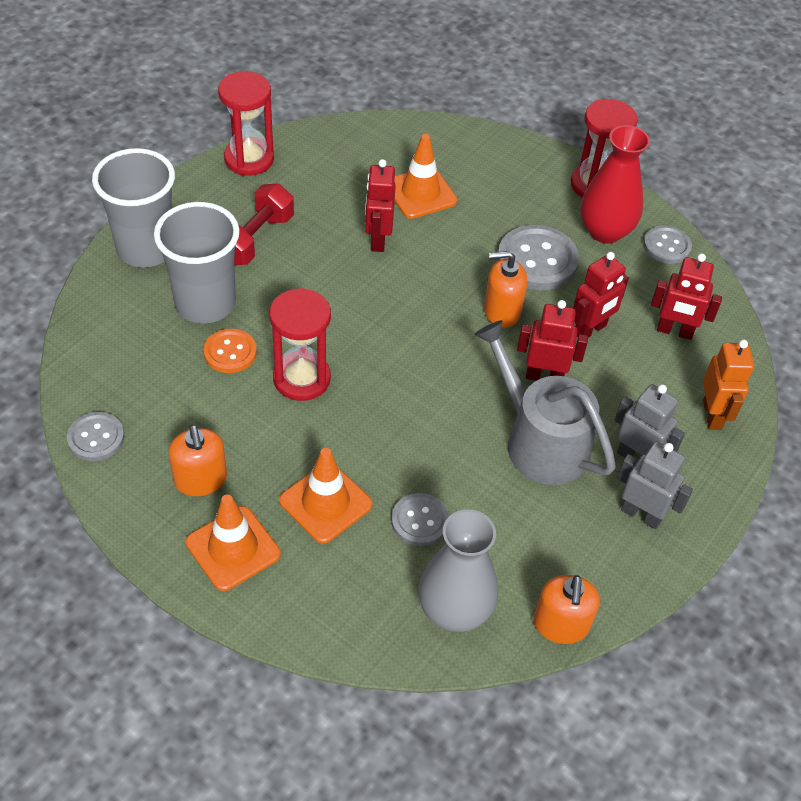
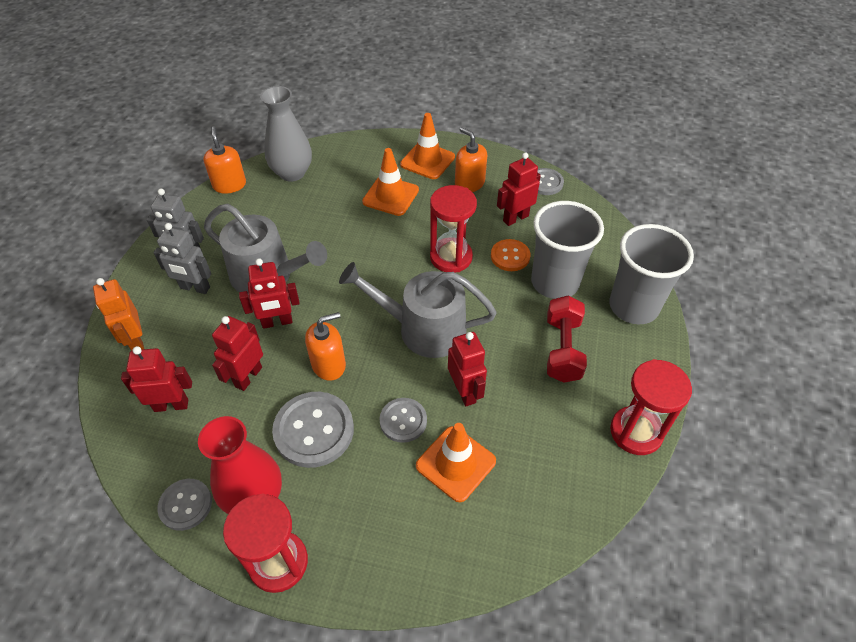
camera: 160 degrees right, 0 degrees up
(182, 400) = (515, 218): none -> red robot
(384, 309) = (423, 329): none -> grey watering can
(420, 521) = (330, 205): grey button -> grey button (403, 421)

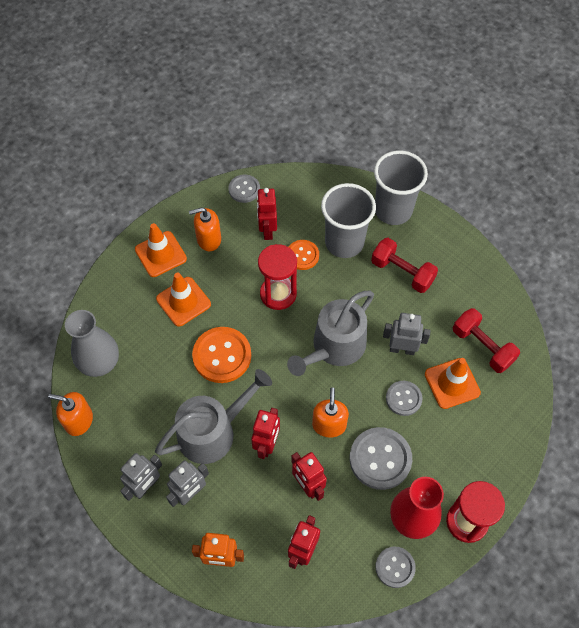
camera: 60 degrees left, 10 degrees up
(353, 246) = (222, 356): none -> orange button
(465, 392) = (402, 349): red robot -> grey robot
(529, 476) = (482, 347): none -> red dumbbell
(636, 432) = (484, 271): red hourglass -> none

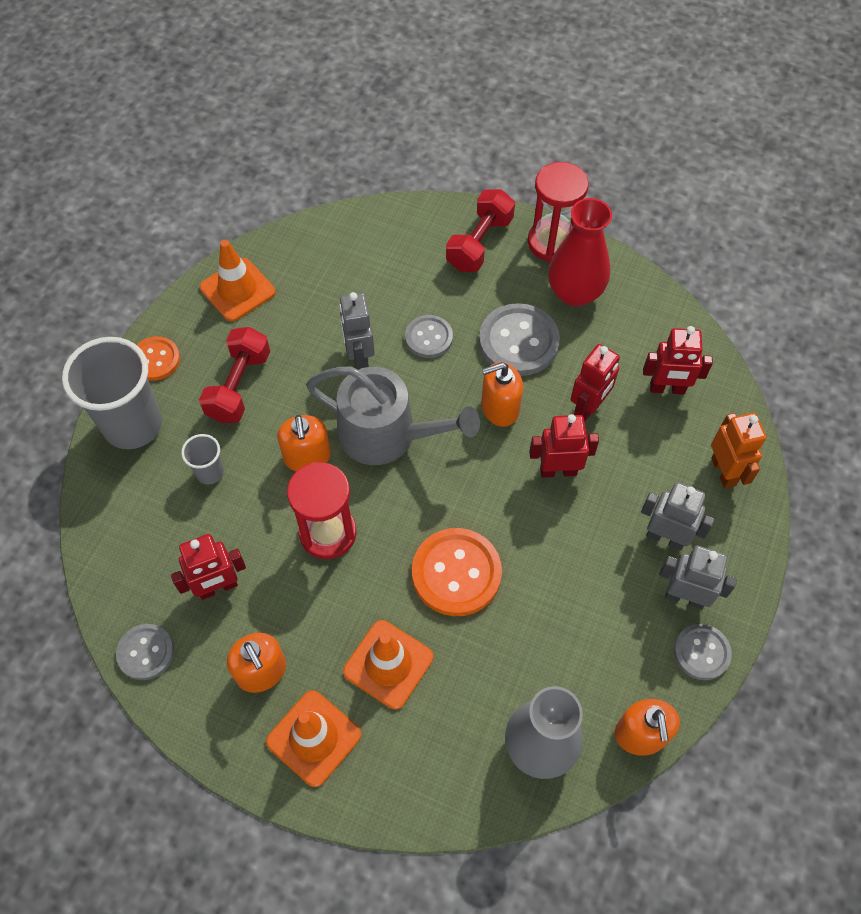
camera: 110 degrees left, 0 degrees up
(212, 432) = (572, 542): grey watering can -> none
(302, 255) = (250, 522): orange button -> orange button (155, 359)
(335, 297) = (307, 457): none -> orange soap dispenser
(344, 243) = (210, 472): grey cup -> grey cup, size x0.46
(395, 567) = (636, 295): grey button -> grey button (701, 652)
(452, 383) = (386, 293): orange traffic cone -> orange traffic cone (237, 290)
(482, 347) = (323, 273): red dumbbell -> red dumbbell (479, 243)

